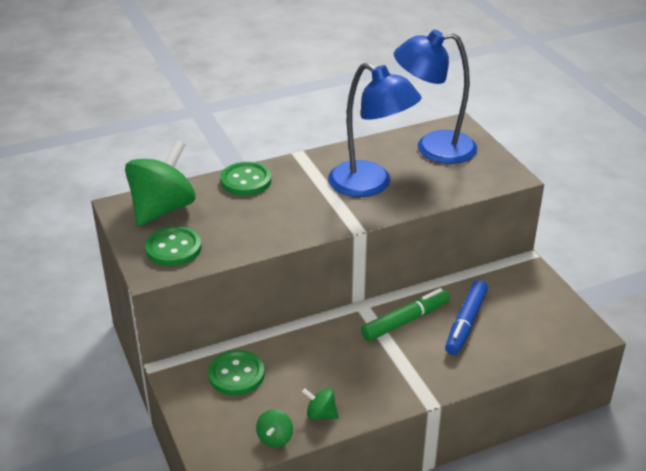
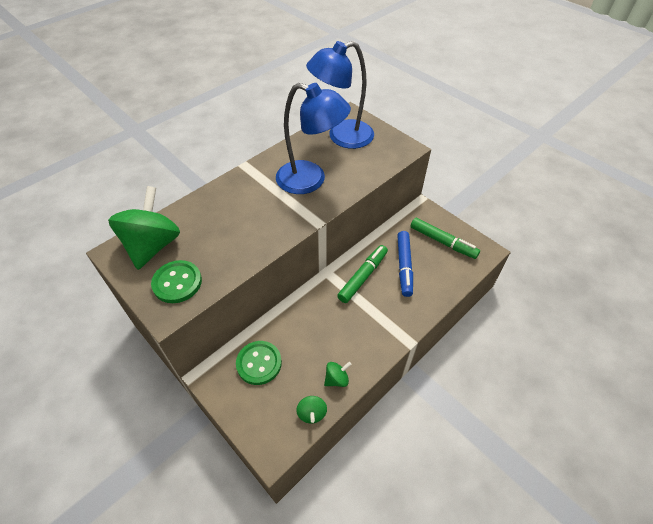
camera: 20 degrees left, 15 degrees up
(246, 181) = (212, 200): green button -> none
(320, 414) = (337, 379): green spinning top -> green spinning top turned 150 degrees clockwise
(533, 309) = (442, 242): none -> green marker

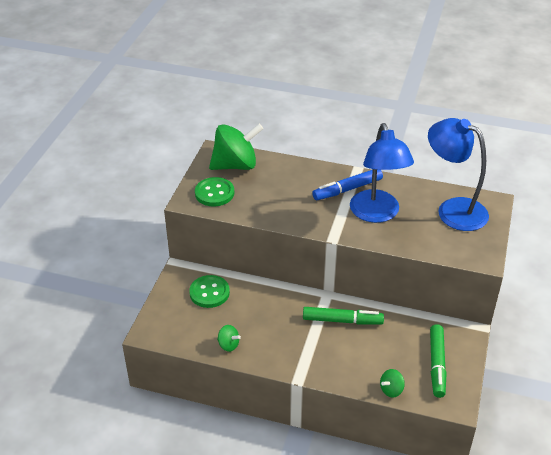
camera: 60 degrees right, 10 degrees down
(312, 413) = (190, 342): green spinning top -> green spinning top (391, 390)
(404, 266) = (379, 345): blue marker -> blue marker (347, 189)

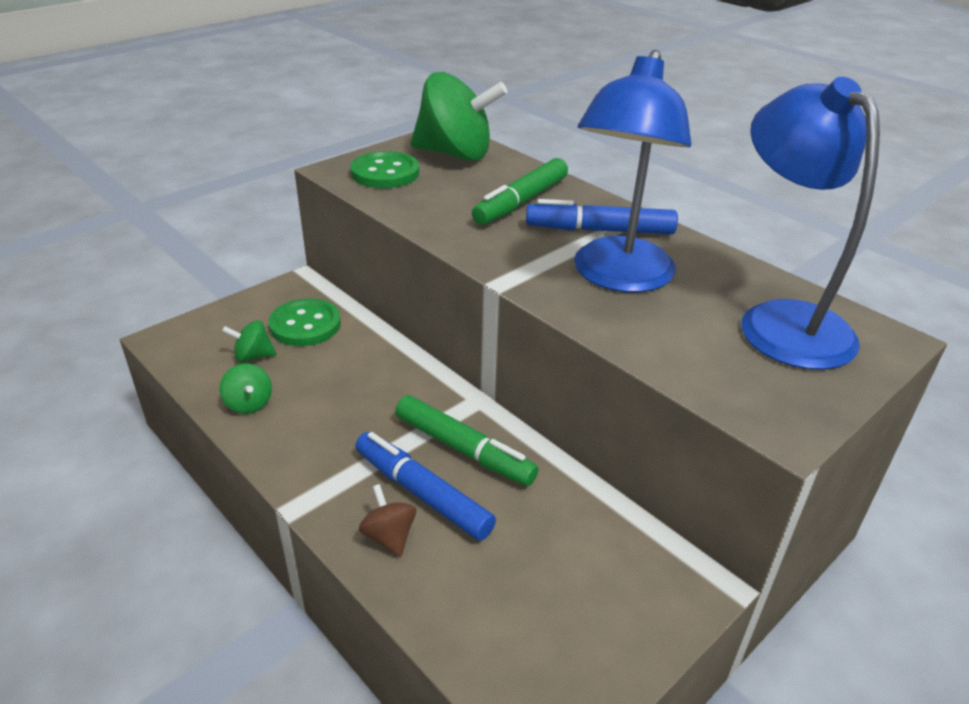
camera: 30 degrees right, 5 degrees down
(343, 347) = (422, 494): none -> blue marker
(347, 371) = (389, 536): none -> brown spinning top
(391, 390) = (436, 616): green spinning top -> green spinning top (253, 356)
(437, 364) = (575, 615): green marker -> green marker (521, 202)

